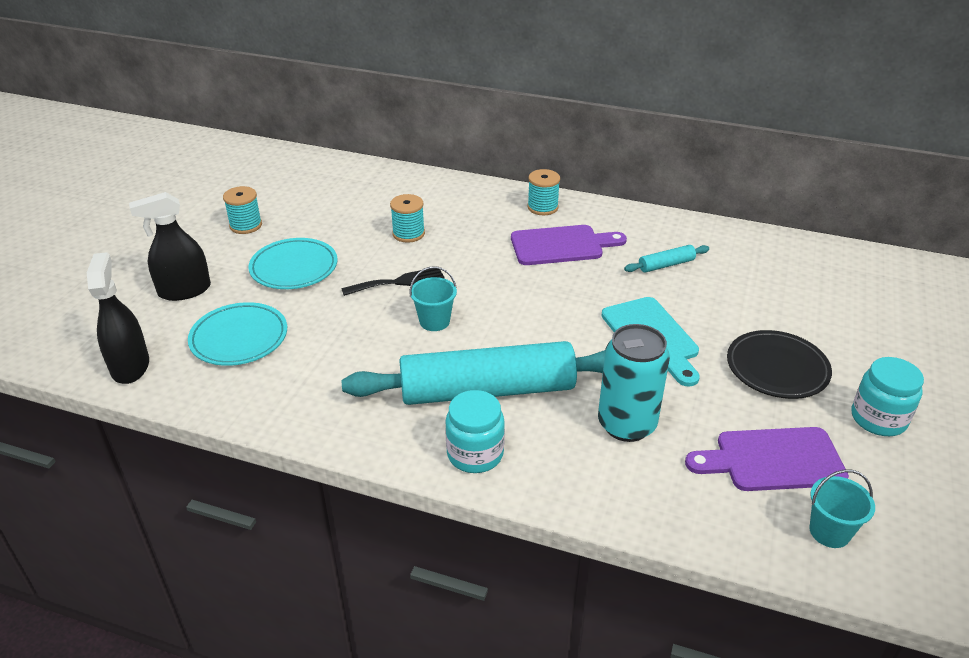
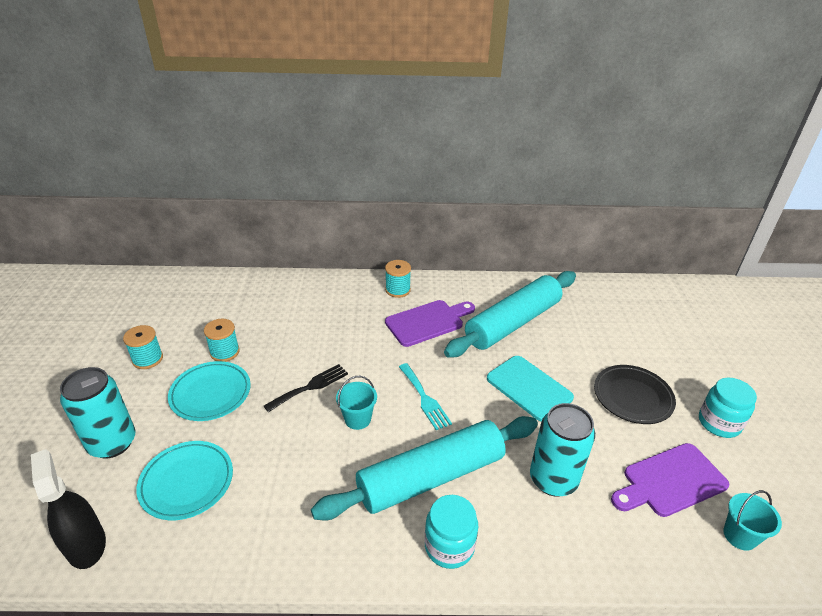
camera: 20 degrees left, 0 degrees up
(184, 290) = (112, 443): black spray bottle -> turquoise can
(408, 234) = (299, 337): turquoise spool -> turquoise spool (225, 352)
(518, 318) = (424, 398): none -> turquoise fork
(666, 265) = (513, 323): turquoise rolling pin -> turquoise rolling pin, size x2.48

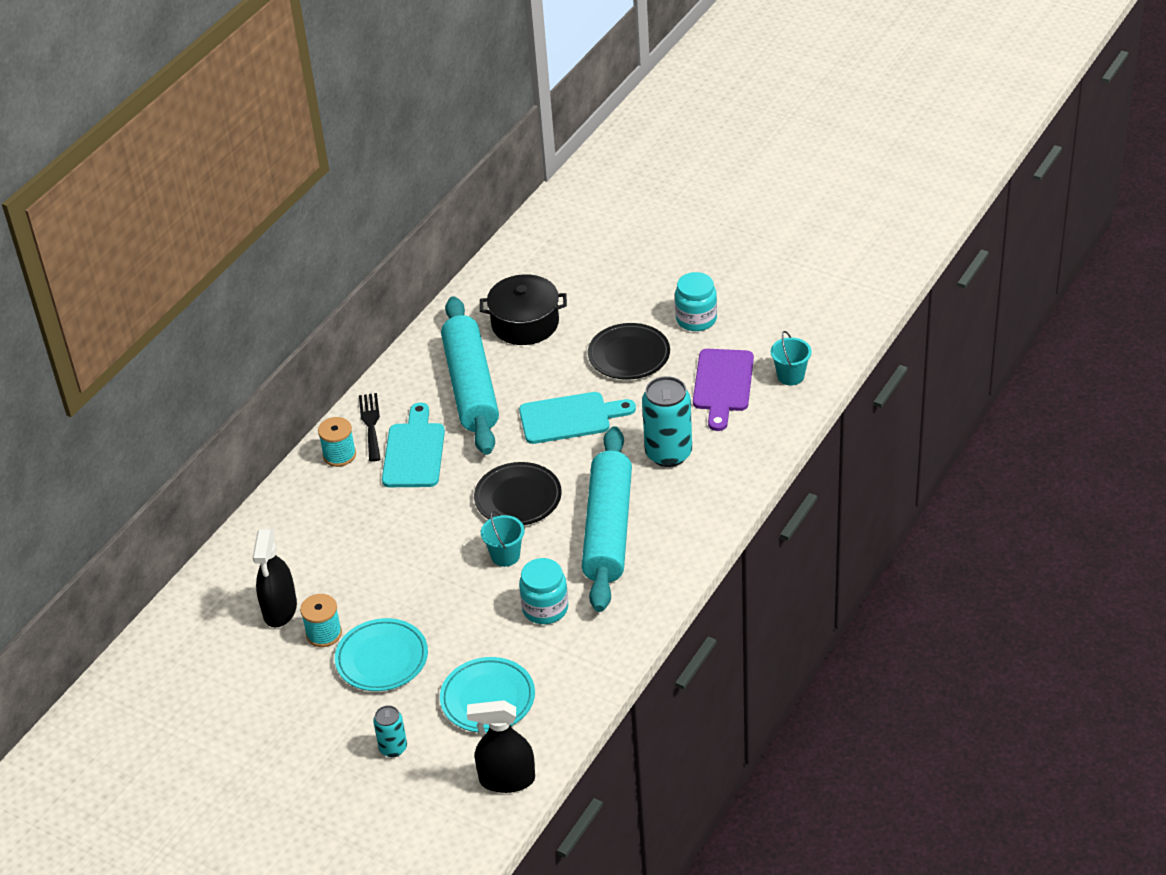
camera: 55 degrees left, 5 degrees up
(112, 443) = (393, 748): turquoise can -> turquoise can, size x0.54
(147, 359) = (281, 702): turquoise spool -> none
(239, 322) = (280, 609): none -> black spray bottle
(310, 387) = (435, 577): black fork -> black fork (371, 424)
(424, 398) = (518, 498): turquoise fork -> black plate
(428, 322) = (414, 452): purple cutting board -> turquoise cutting board
(449, 546) = (679, 545): turquoise jar -> turquoise jar (545, 608)
(599, 323) = (525, 323): none -> black pot

